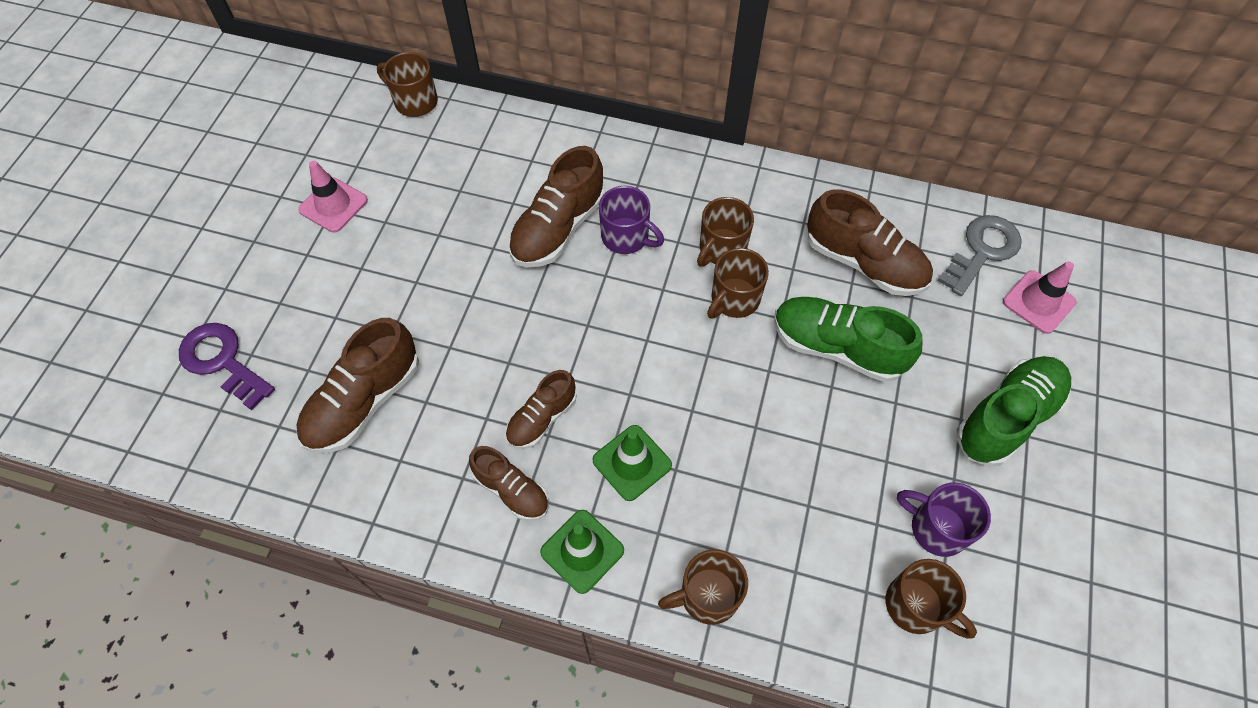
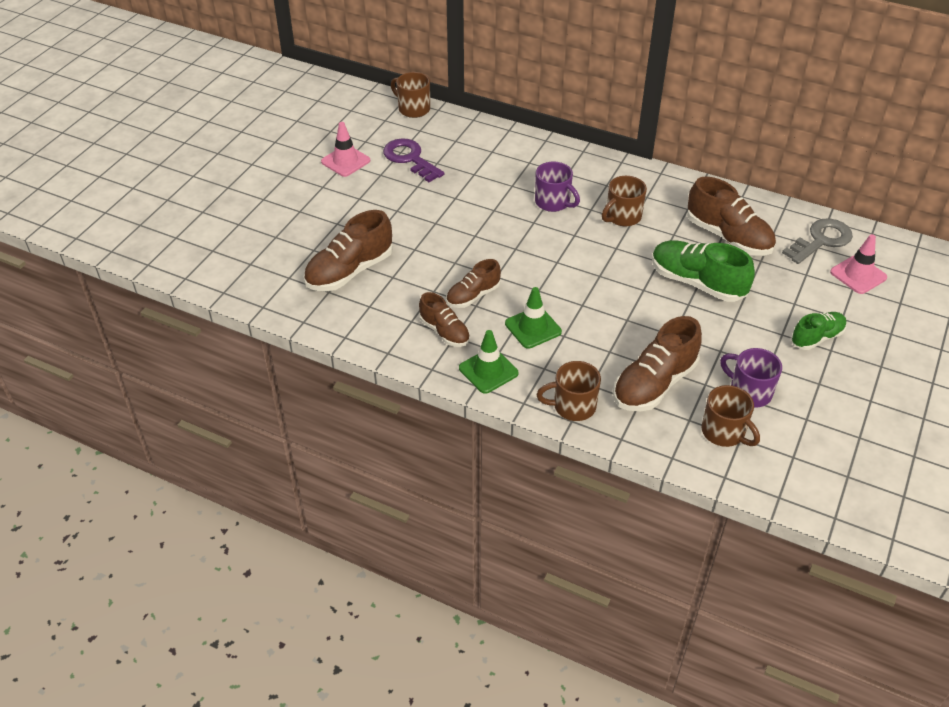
camera: 10 degrees right, 15 degrees down
(222, 361) = (256, 238): purple key -> purple key (410, 159)
(558, 228) = (504, 192): brown shoe -> brown shoe (654, 384)
(734, 299) = (626, 246): brown mug -> none
(1006, 418) = (816, 338): green shoe -> green shoe, size x0.60

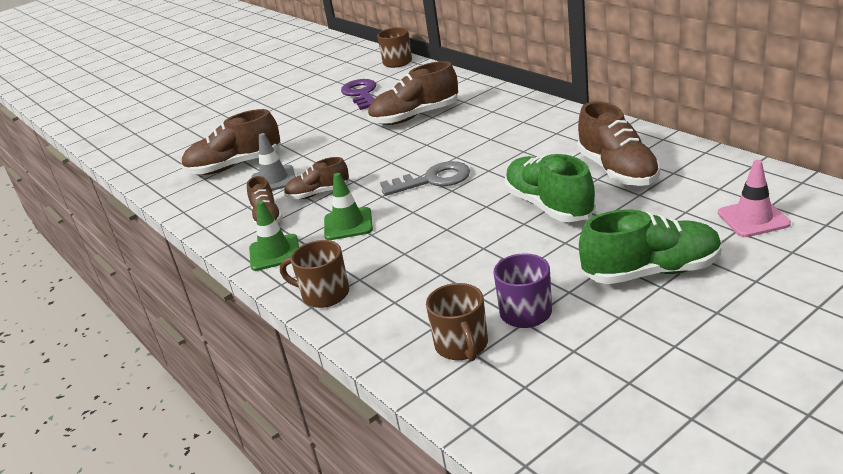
camera: 30 degrees right, 15 degrees down
(345, 161) = (308, 93): pink traffic cone -> none
(411, 284) = (274, 180): none -> grey traffic cone
(553, 202) = (458, 131): purple mug -> none
(622, 217) = (517, 146): brown mug -> none
(654, 384) = (424, 288): brown shoe -> brown shoe (415, 117)
(816, 338) = (651, 272): green shoe -> green shoe, size x1.65
(821, 240) = (729, 183): grey key -> grey key (433, 180)

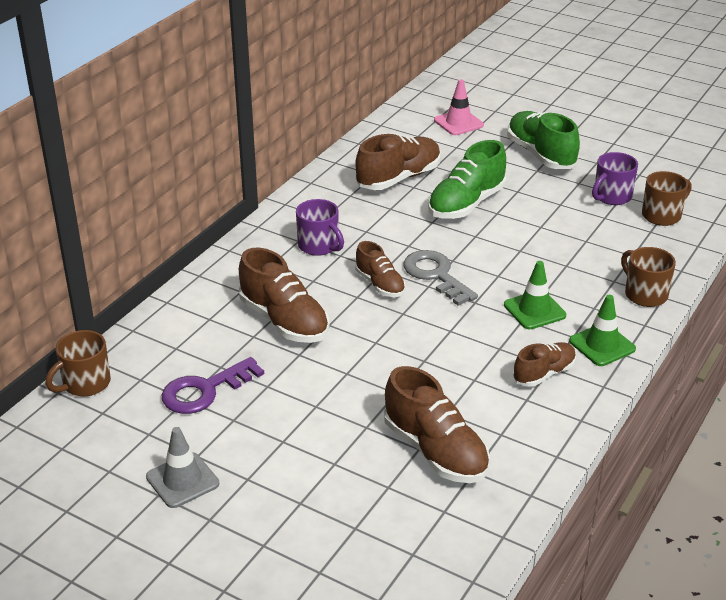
camera: 115 degrees left, 5 degrees up
(274, 180) = (462, 397): grey traffic cone -> grey traffic cone (182, 480)
(318, 193) = (483, 349): brown shoe -> brown shoe (380, 284)
(324, 294) = (644, 294): brown mug -> brown mug turned 150 degrees clockwise
(509, 130) = (319, 246): none -> purple mug

